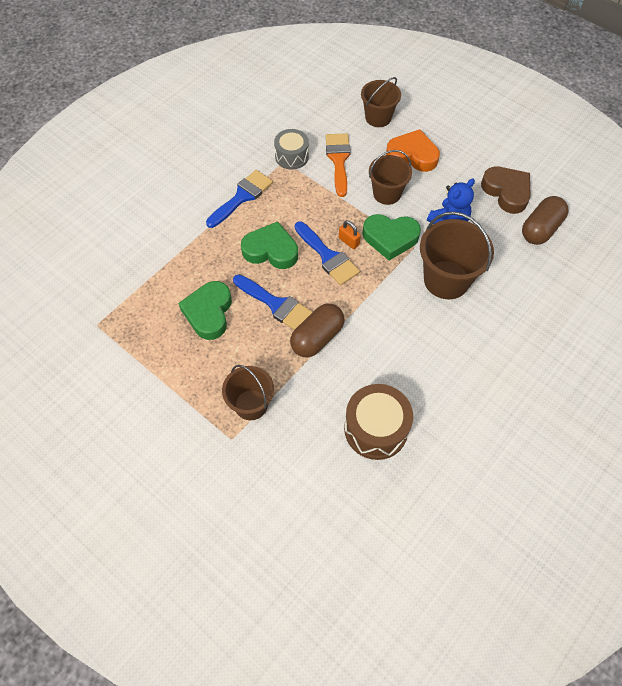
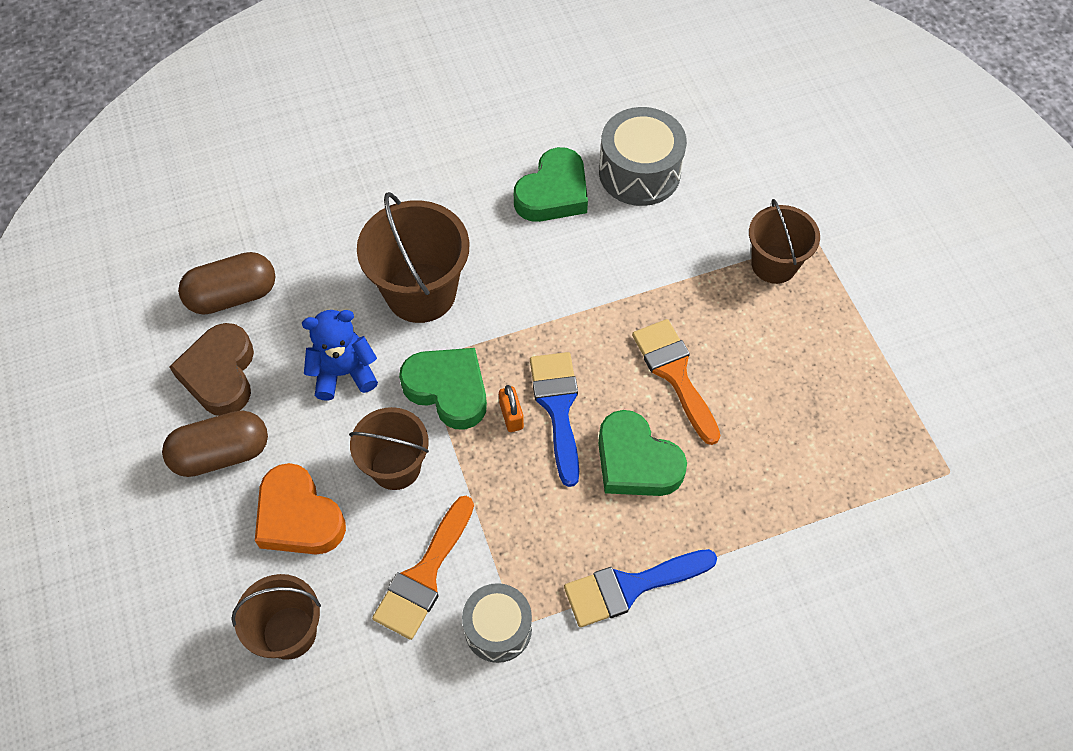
camera: 150 degrees left, 0 degrees up
(209, 313) = (776, 409): green heart -> green heart (553, 193)
(275, 304) = (675, 374): blue brush -> orange brush
(317, 338) = (644, 302): brown capsule -> brown capsule (221, 454)
(376, 429) = (639, 172): brown drum -> grey drum

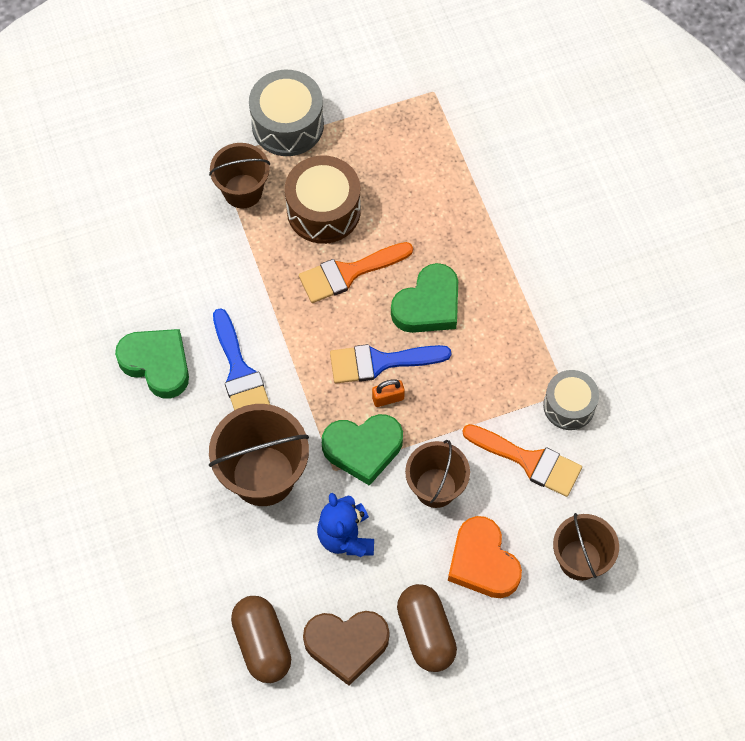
camera: 90 degrees left, 5 degrees up
(298, 517) = (482, 562): orange heart -> orange heart turned 105 degrees clockwise
(448, 390) = (363, 449): green heart -> green heart turned 135 degrees counterclockwise
(630, 586) = (532, 313): blue brush -> blue brush (239, 371)
(639, 172) = (137, 291): grey drum -> grey drum (287, 125)
(757, 346) = (323, 210): none -> brown drum

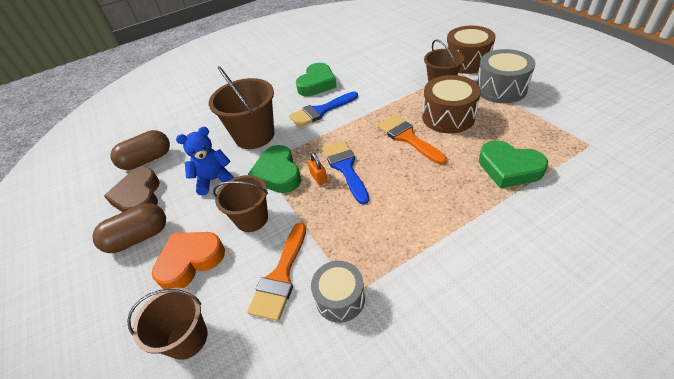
camera: 85 degrees right, 20 degrees down
(197, 135) = (467, 62): none -> brown drum
(428, 305) = (401, 182): green heart -> green heart (509, 168)

